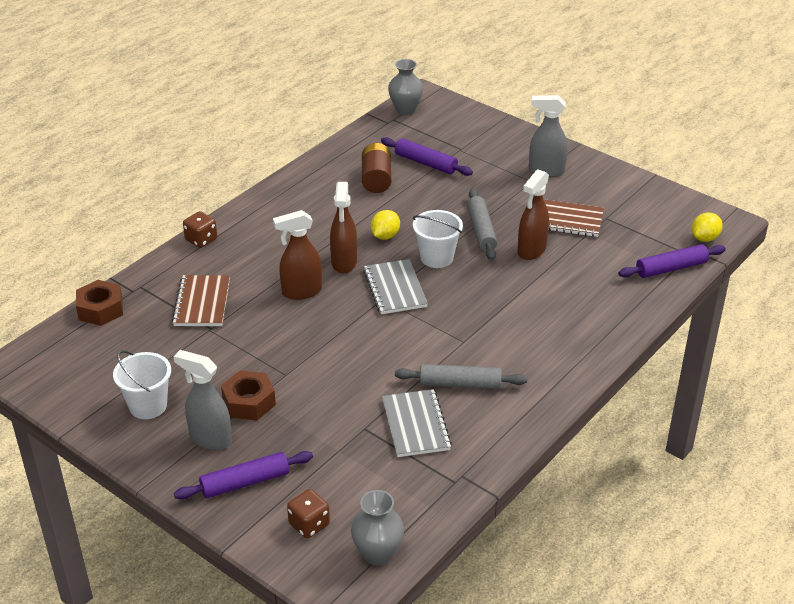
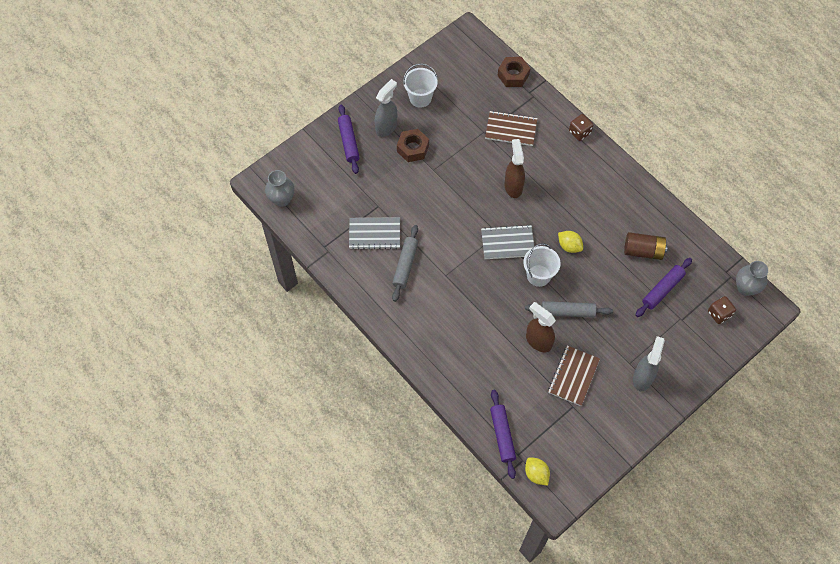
camera: 100 degrees right, 25 degrees up
(309, 524) = (310, 169): brown dice -> brown dice (719, 314)
(344, 263) = (541, 216): brown spray bottle -> none

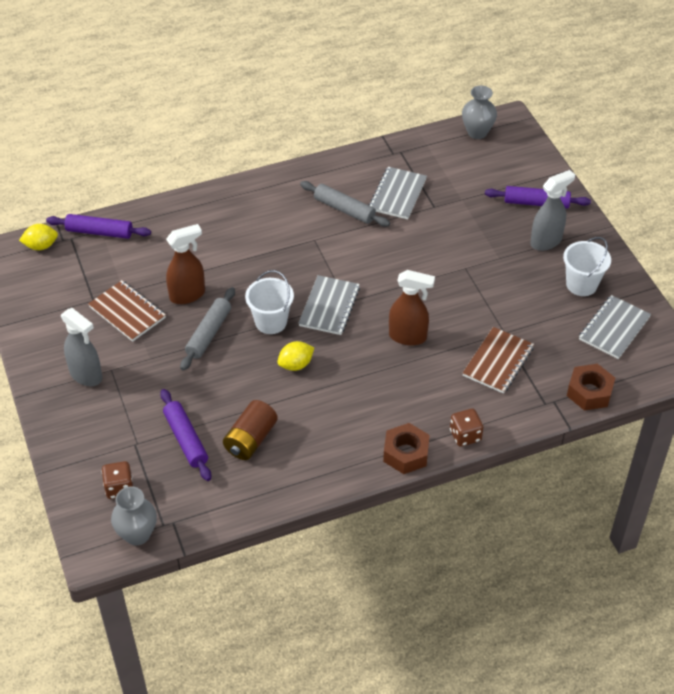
camera: 110 degrees right, 15 degrees down
(386, 127) = (546, 241): grey spray bottle -> grey spray bottle turned 90 degrees counterclockwise
(413, 148) = (504, 257): brown nut -> brown nut (406, 453)
(452, 72) = (614, 328): none -> grey notebook

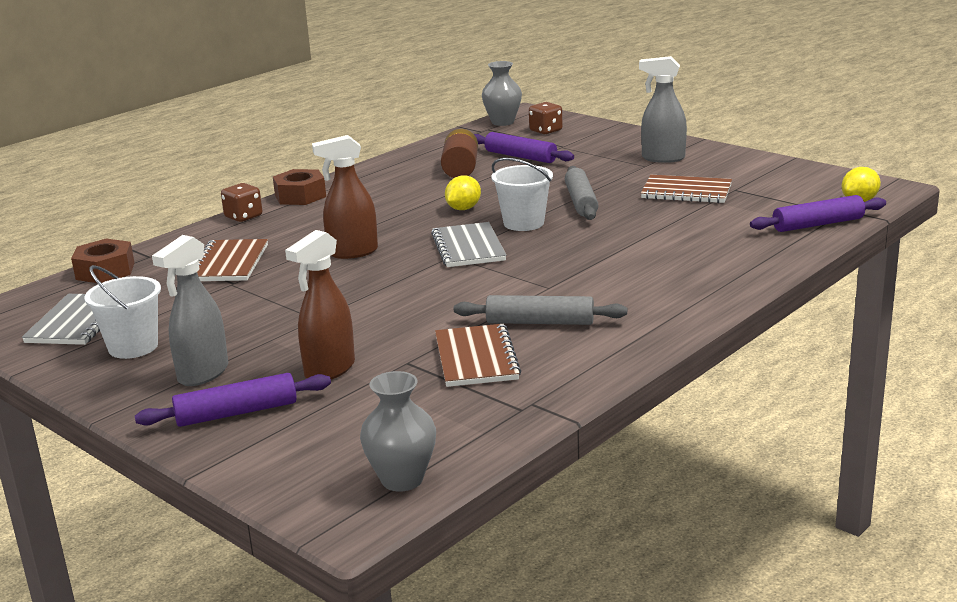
camera: 155 degrees right, 25 degrees down
(188, 295) = (641, 215): brown spray bottle -> brown spray bottle (329, 370)
(397, 194) = (476, 358): grey notebook -> brown notebook

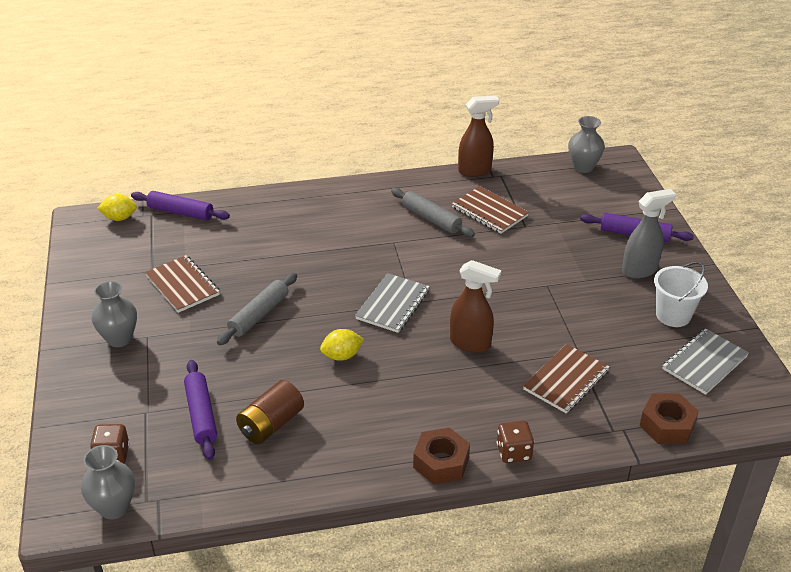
camera: 145 degrees left, 15 degrees up
(329, 370) = (569, 240): brown spray bottle -> brown spray bottle (475, 171)
(476, 358) = (489, 212): brown notebook -> brown notebook turned 75 degrees counterclockwise
(523, 223) = (327, 312): white bucket -> none
(662, 158) = (119, 339): grey spray bottle -> grey vase

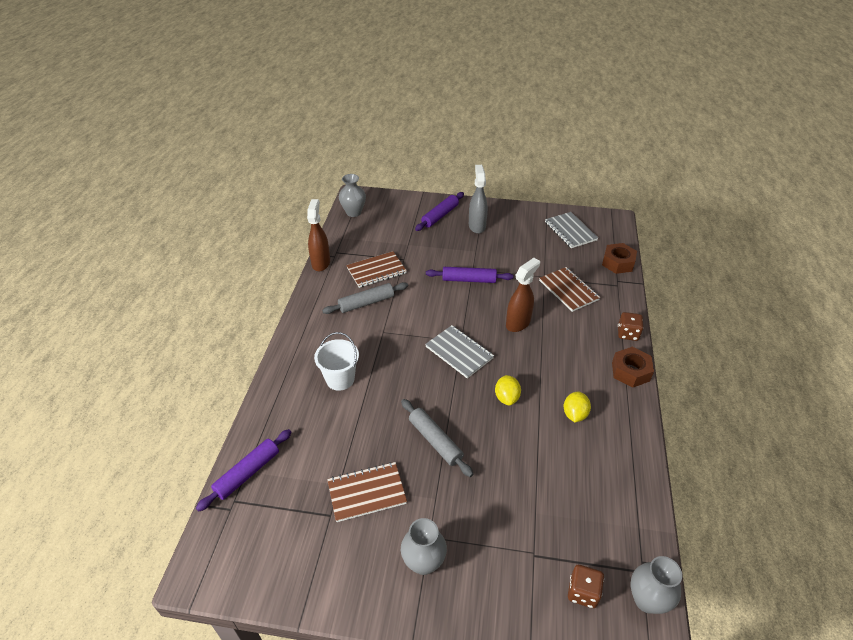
camera: 70 degrees left, 5 degrees up
(119, 218) = (221, 532): yellow lemon -> yellow lemon (574, 414)
(201, 415) = (548, 510): purple rolling pin -> purple rolling pin (469, 280)
(271, 424) = (571, 461): brown battery -> none
(673, 315) = (525, 228): white bucket -> white bucket (340, 379)

